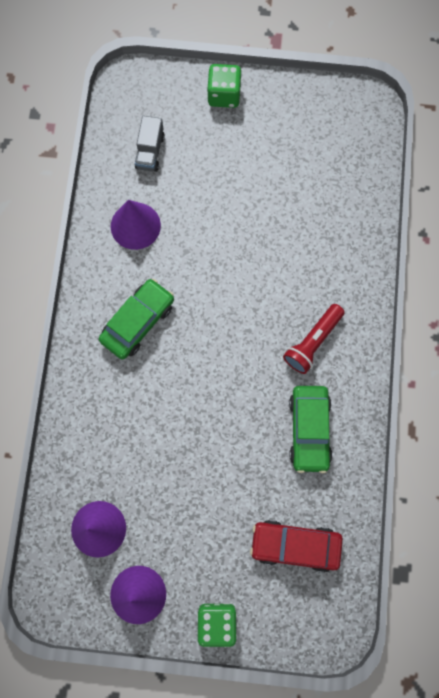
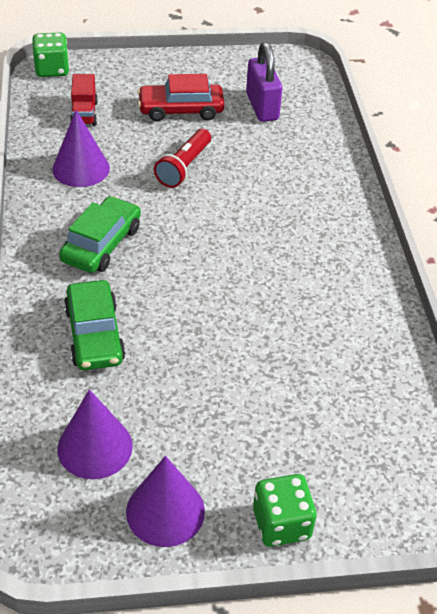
camera: 15 degrees left, 30 degrees down
(150, 152) = (84, 113): grey truck -> red truck
(224, 95) = (152, 68): green dice -> green dice (52, 69)
(295, 545) = (355, 423): red car -> red car (181, 110)
(309, 430) = (331, 311): green car -> green car (94, 335)
(312, 342) = (307, 236): red flashlight -> red flashlight (184, 167)
(315, 167) = (262, 107): none -> purple padlock

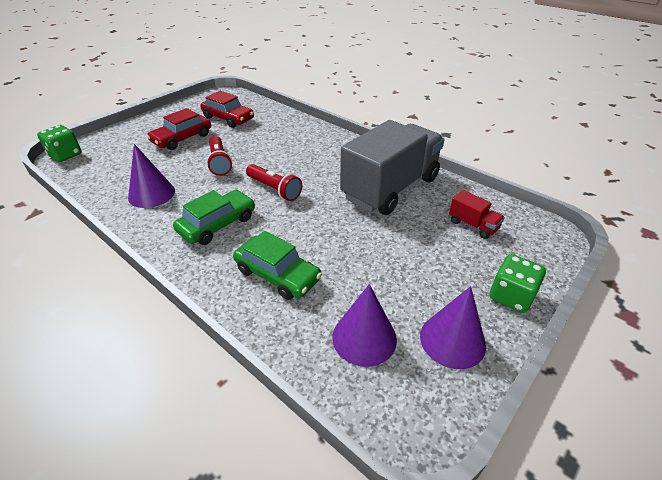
camera: 40 degrees left, 5 degrees down
(84, 113) = (118, 166): red truck -> red truck (473, 225)
(102, 244) = (217, 224): green car -> green car turned 60 degrees clockwise
(200, 238) = (274, 189): none -> red flashlight
(262, 107) = (228, 118): purple padlock -> red car
(328, 320) = (390, 188): none -> grey truck

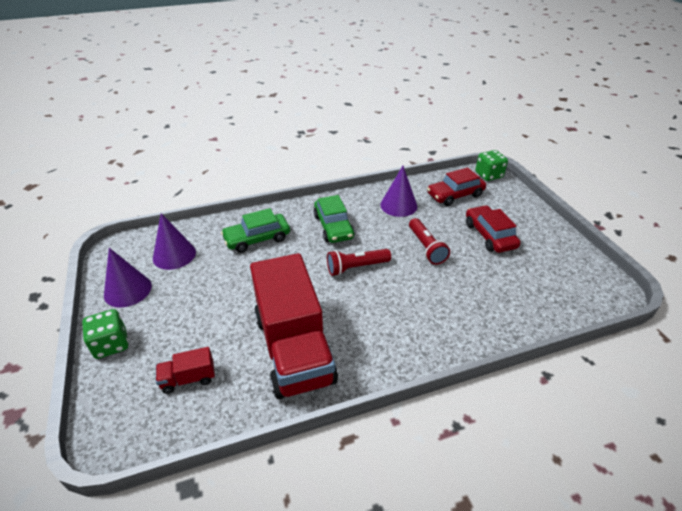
camera: 120 degrees right, 0 degrees up
(219, 162) = (426, 247): red flashlight -> red flashlight turned 120 degrees counterclockwise
(228, 118) = (527, 277): red car -> red car (455, 195)
(390, 188) = (294, 348): grey truck -> red truck

